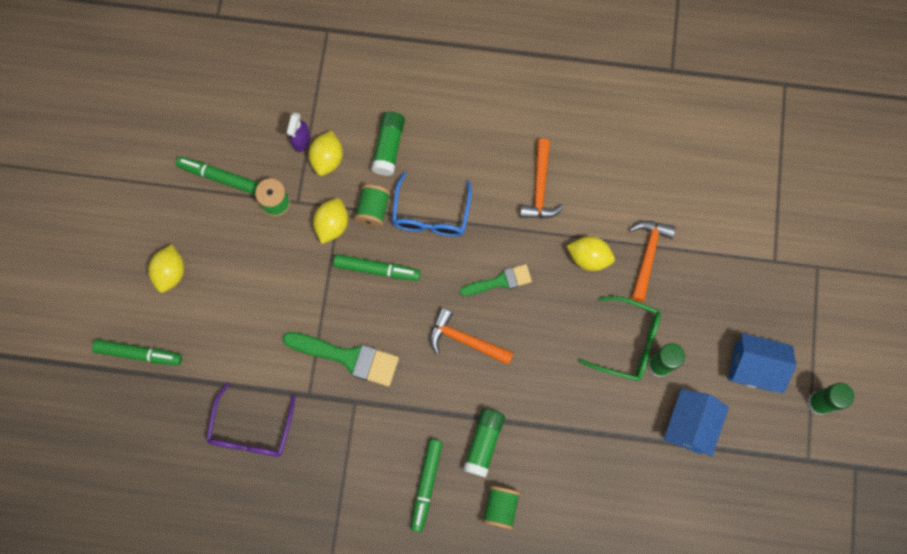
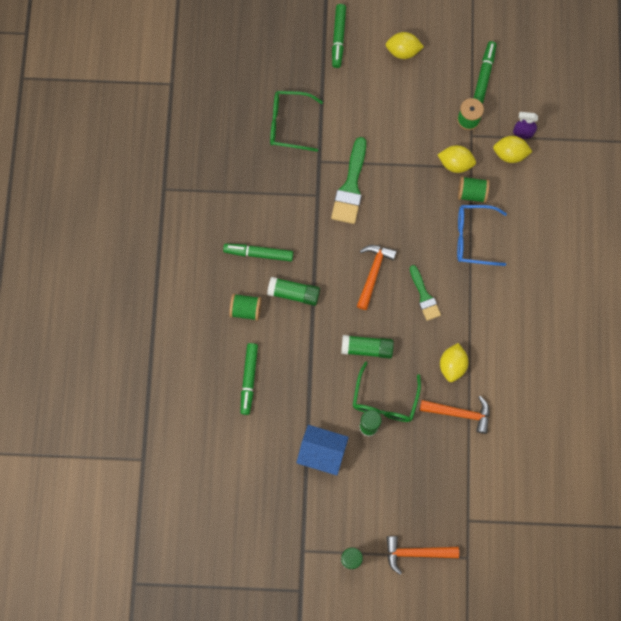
camera: 85 degrees right, 0 degrees up
(251, 431) = (288, 124): purple glasses -> green glasses
(377, 269) = (423, 201): green marker -> green marker (249, 379)
(389, 147) = (526, 200): green glue stick -> green glue stick (367, 348)
(540, 187) = (508, 322): orange hammer -> orange hammer (416, 553)
(753, 367) = (374, 504): blue house -> none

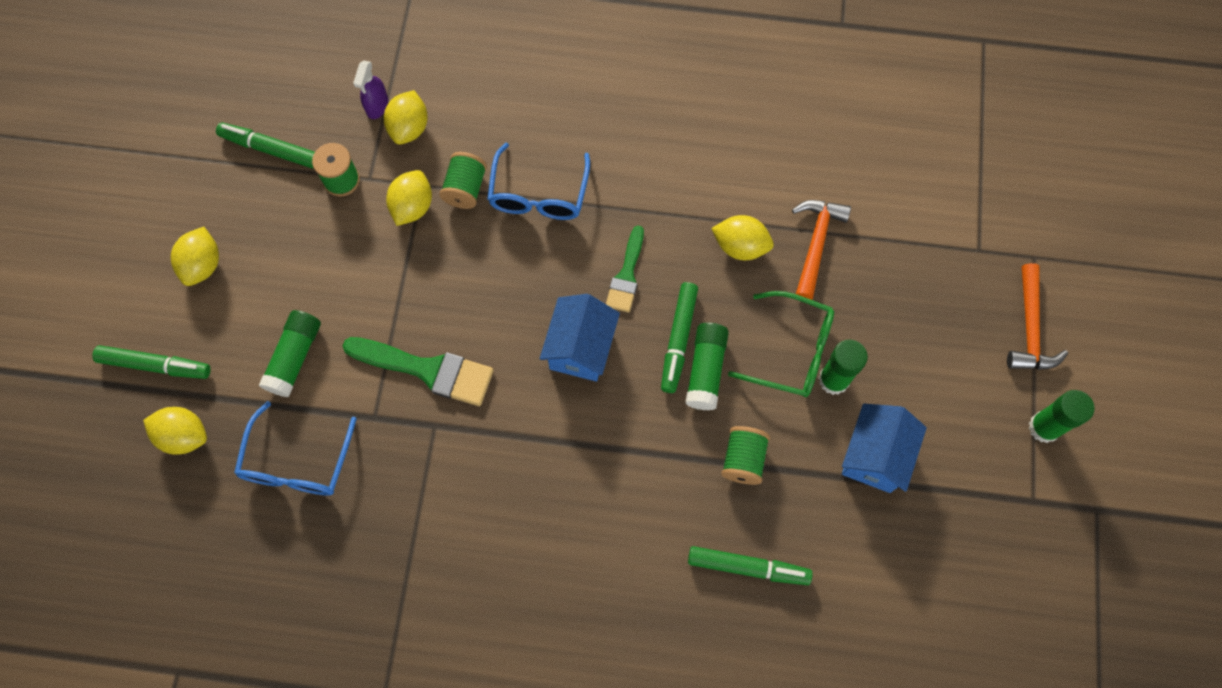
camera: 85 degrees left, 5 degrees down
(246, 310) = (625, 563): green spool -> green spool (743, 460)
(258, 254) = (527, 533): green marker -> green marker (678, 340)
(288, 124) = (297, 463): green glasses -> blue glasses
(294, 293) = (603, 479): green glue stick -> green glue stick (295, 358)
(299, 61) = (184, 436): none -> yellow lemon
(373, 273) = (581, 348): orange hammer -> blue house
(424, 296) = (626, 275): green brush -> green brush turned 120 degrees clockwise

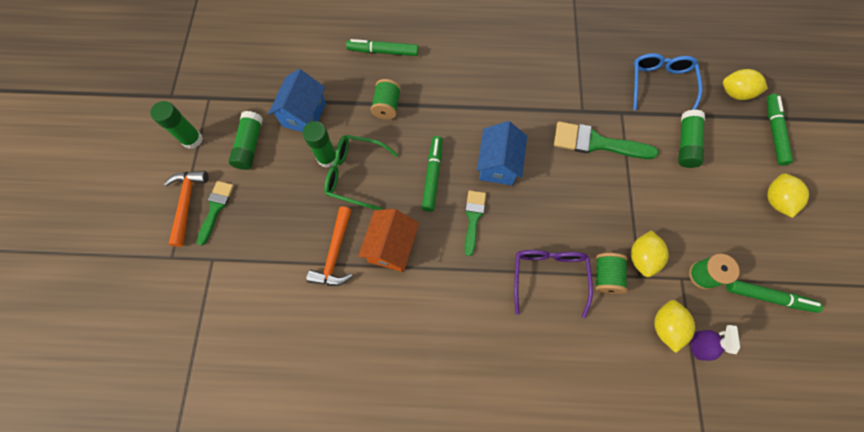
camera: 175 degrees right, 0 degrees up
(155, 365) = (773, 132): green marker -> green marker turned 90 degrees clockwise
(538, 195) = (548, 276): blue glasses -> purple glasses
(706, 370) = (413, 157): green glue stick -> green glue stick (250, 145)
(740, 246) = (391, 247): yellow lemon -> orange house
(987, 318) = (216, 208): none -> green brush

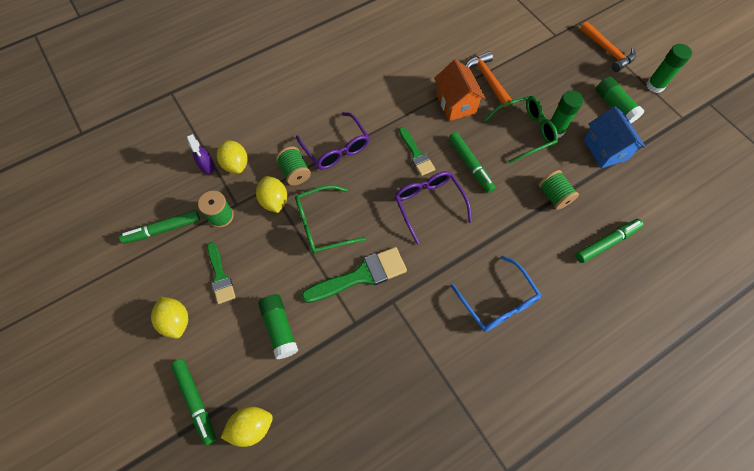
camera: 145 degrees right, 5 degrees down
(216, 208) = (587, 59): green brush -> green brush (220, 276)
(498, 165) = (428, 204): blue house -> purple glasses
(607, 205) = (322, 225): none -> green glasses
(660, 84) = (335, 384): blue glasses -> blue glasses (498, 302)

